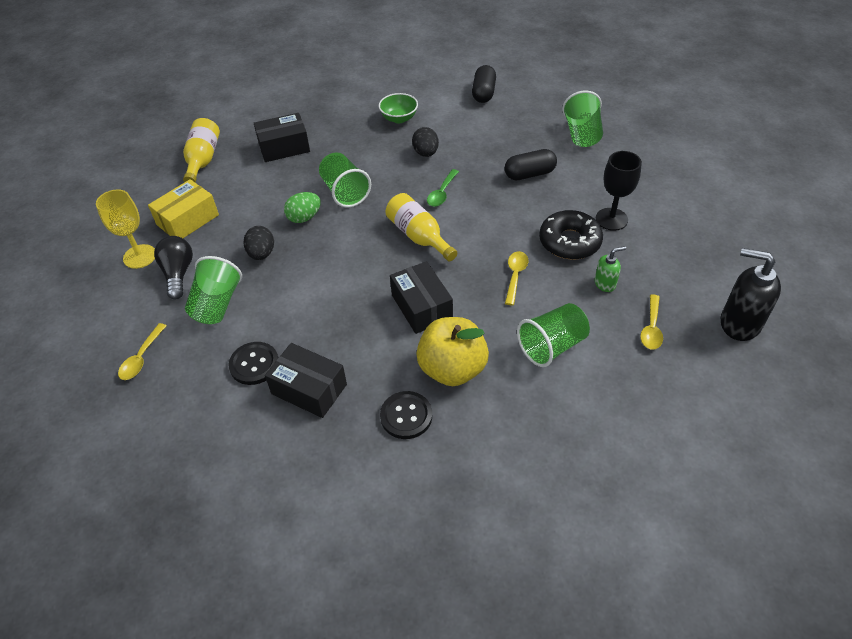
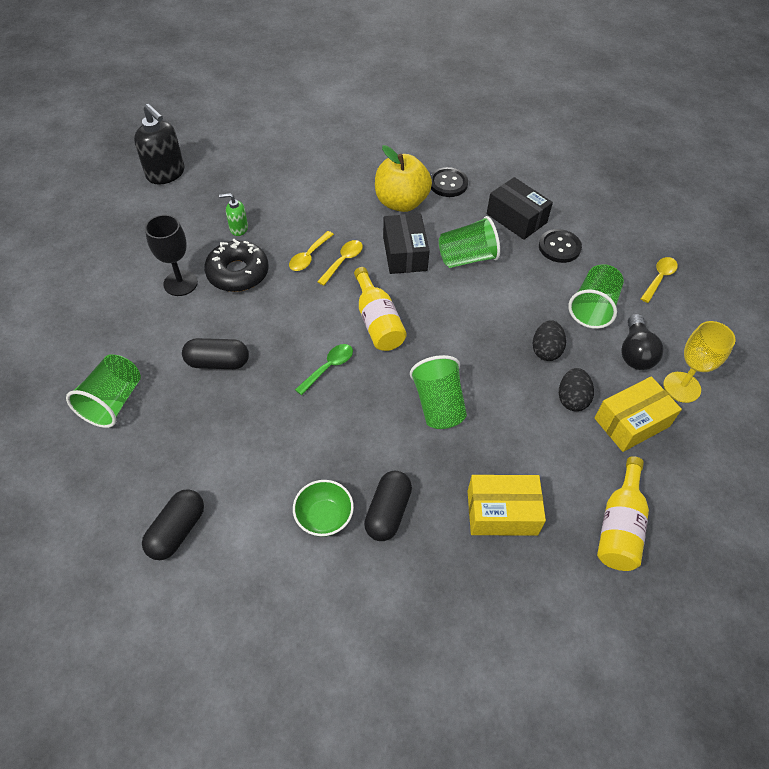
camera: 165 degrees left, 5 degrees up
(284, 147) = (502, 512): black box -> yellow box
(304, 217) = (493, 382): green egg -> none
(359, 130) = (388, 512): none -> black capsule
(426, 153) = (318, 436): black egg -> black egg (572, 399)
(552, 346) = (317, 197): green cup -> green cup (467, 258)
(651, 328) = (233, 188): yellow spoon -> yellow spoon (343, 261)

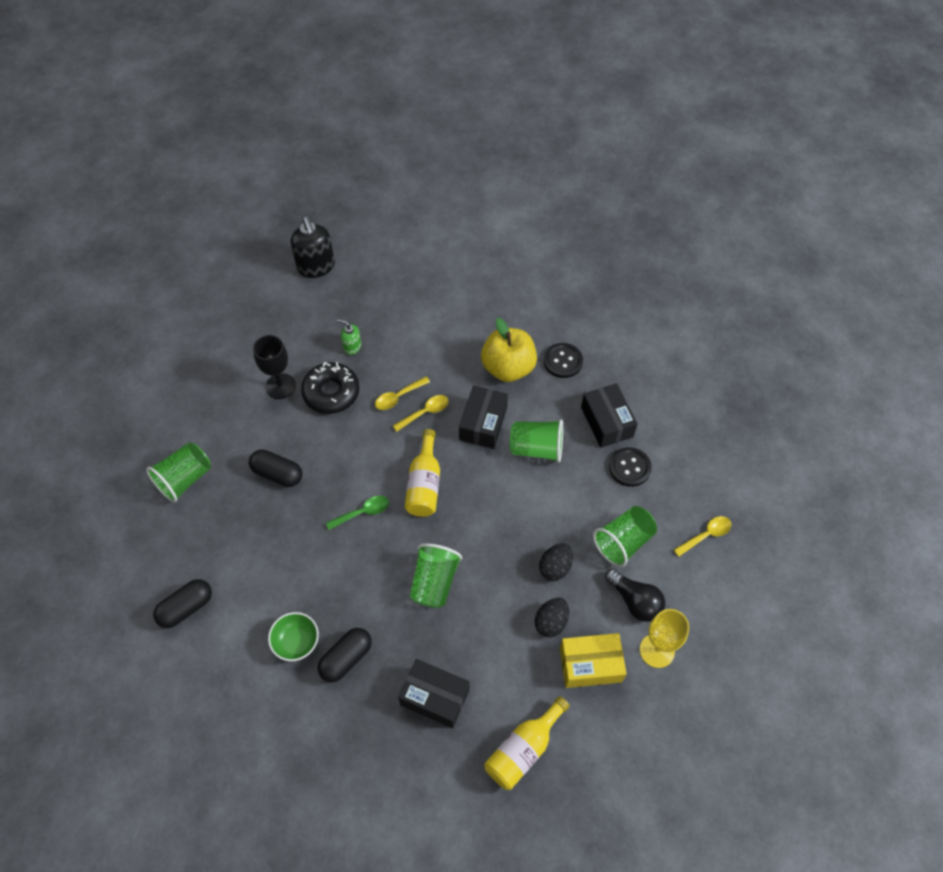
camera: 25 degrees right, 5 degrees up
(502, 512) = (435, 697): yellow box -> black box
(635, 353) = (635, 601): black light bulb -> black light bulb turned 75 degrees counterclockwise

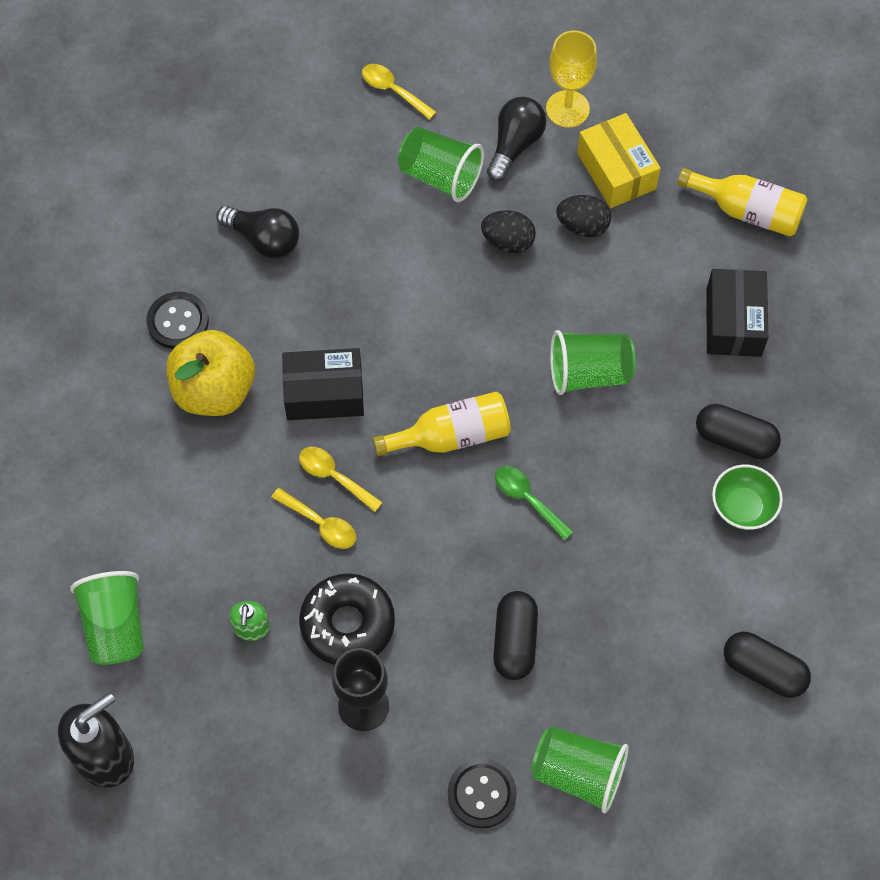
camera: 110 degrees left, 5 degrees up
(536, 448) = (339, 313): green cup -> green cup (115, 626)
(606, 422) = (264, 239): black box -> black light bulb
(629, 467) = (327, 195): black button -> black button (481, 794)

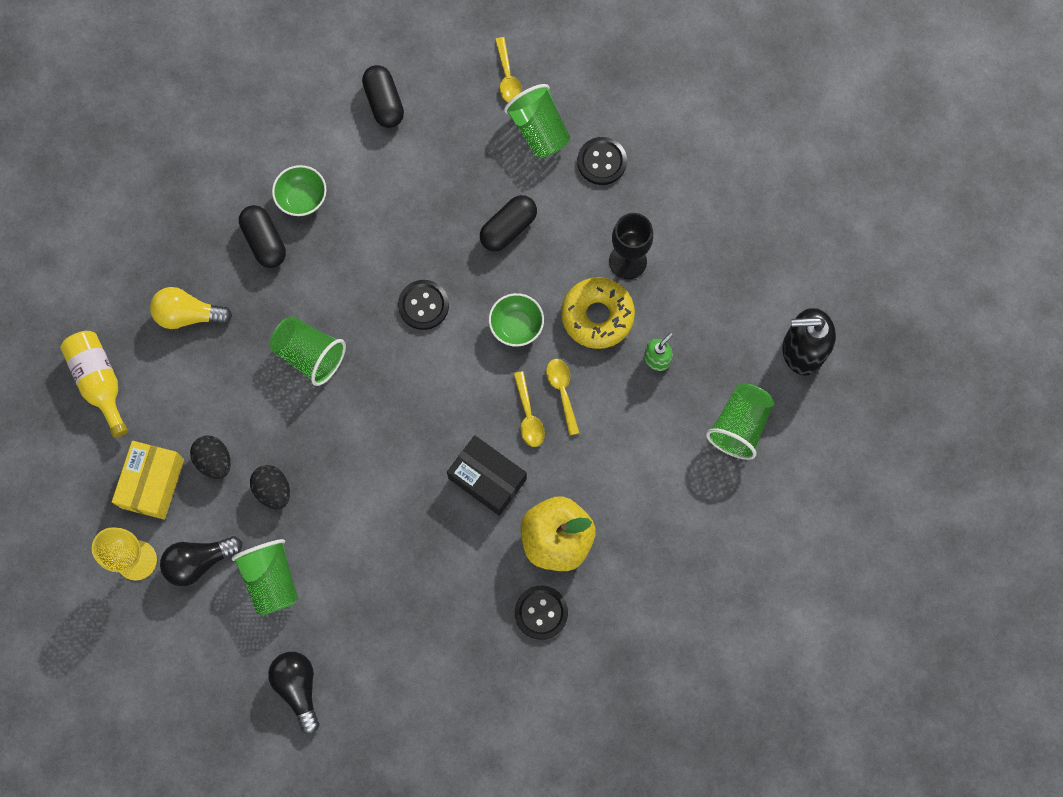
camera: 140 degrees left, 10 degrees up
(264, 239) = (433, 630): black light bulb -> black light bulb (298, 687)
(347, 624) = (597, 316): black donut -> yellow donut
(393, 91) = (240, 680): yellow spoon -> yellow spoon (507, 77)
(420, 550) = (516, 326): none -> green bowl
(451, 436) = (433, 383): yellow bottle -> none
(528, 499) = (423, 305): green spoon -> black button
(733, 322) = (188, 315): black box -> yellow light bulb

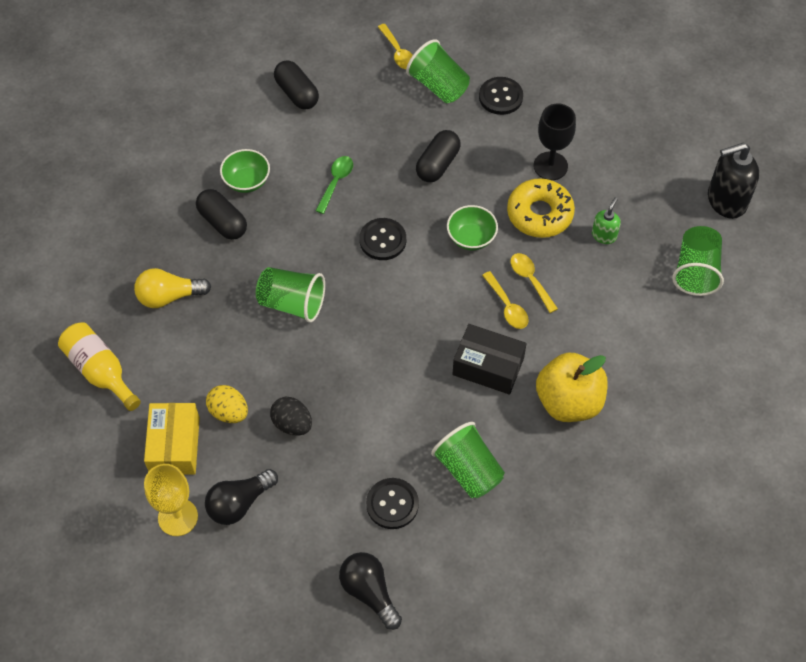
camera: 15 degrees left, 15 degrees down
(214, 461) = (229, 412): black egg -> yellow egg
(271, 579) = (314, 502): green cup -> green cup (468, 470)
(395, 223) = (336, 182): none -> green spoon
(541, 612) = (577, 467): black button -> black button (392, 504)

